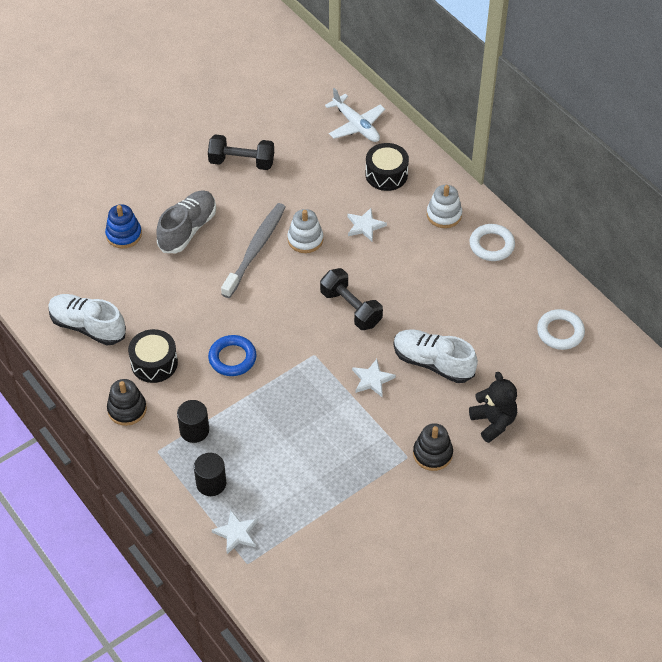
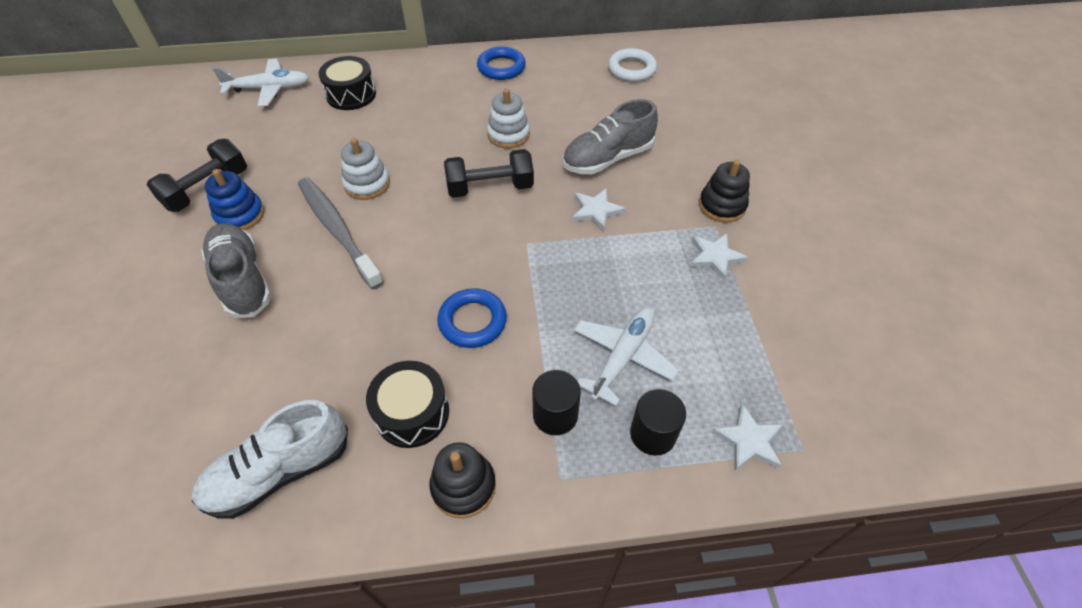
camera: 60 degrees left, 0 degrees up
(124, 235) = (176, 352): blue stacking toy -> blue stacking toy (240, 215)
(255, 447) = (622, 357): none -> white plane
(365, 226) = (396, 134): white star -> white star (715, 257)
(433, 363) = (607, 158): white shoe -> grey shoe
(444, 215) = (438, 80): white stacking toy -> white stacking toy (508, 135)
(491, 245) = (501, 67): white ring -> blue ring
(493, 422) = (707, 148): black teddy bear -> none

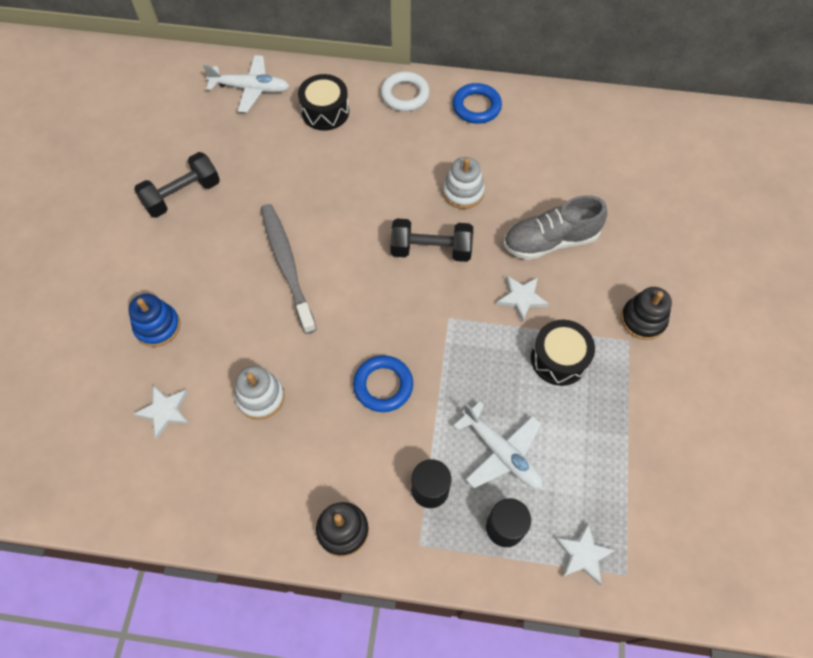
camera: 15 degrees right, 10 degrees up
(240, 215) = (207, 229): blue stacking toy -> blue stacking toy (157, 326)
(243, 280) = (201, 298): grey shoe -> none
(280, 472) = (207, 480): white shoe -> none
(367, 184) = (321, 220): white stacking toy -> white stacking toy (260, 397)
(412, 413) = (316, 457): black drum -> black drum (559, 359)
(622, 357) = (501, 452): white plane -> white plane turned 90 degrees clockwise
(631, 69) = (607, 136): white ring -> white ring (405, 95)
(715, 257) = (616, 373): white star -> white star (164, 411)

